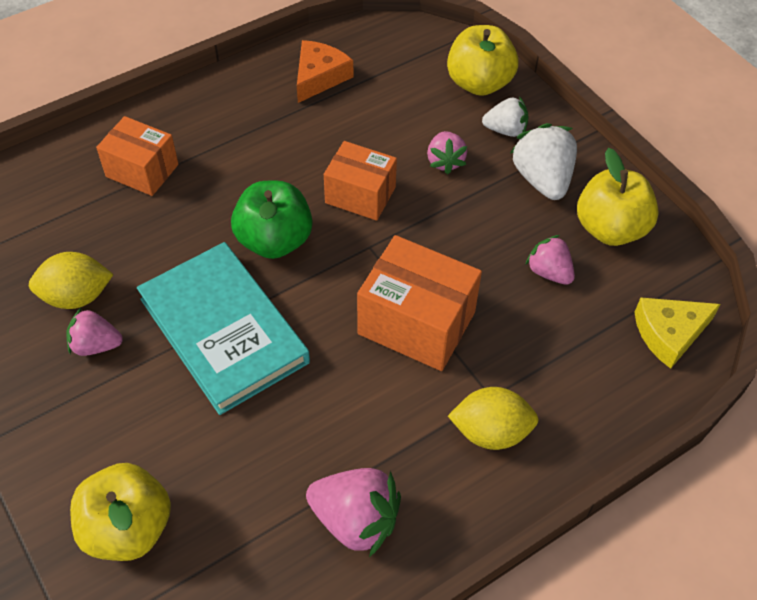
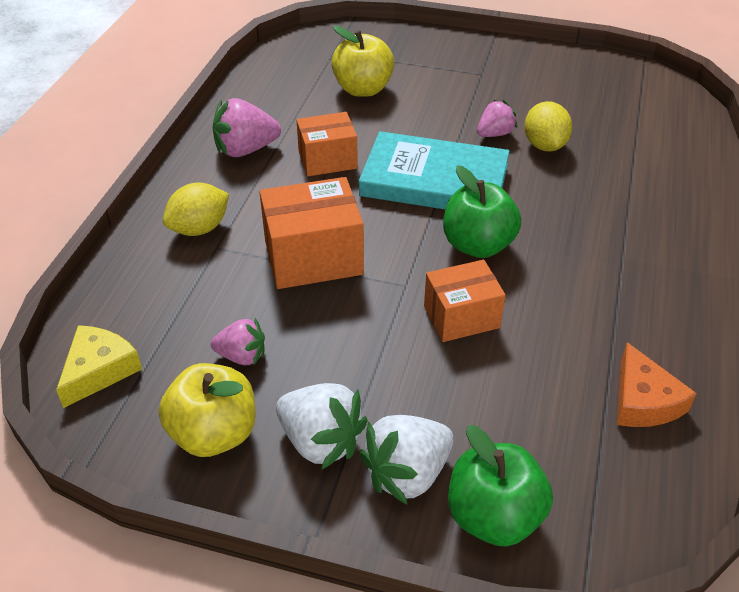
camera: 140 degrees right, 10 degrees down
(77, 296) = (544, 145): yellow lemon -> yellow lemon turned 45 degrees counterclockwise
(142, 170) = (636, 229): orange box -> orange box (327, 160)
(445, 161) = (428, 396): pink strawberry -> none
(479, 83) = (494, 516): yellow apple -> green apple
(505, 130) = (407, 474): white strawberry -> white strawberry, size x1.58

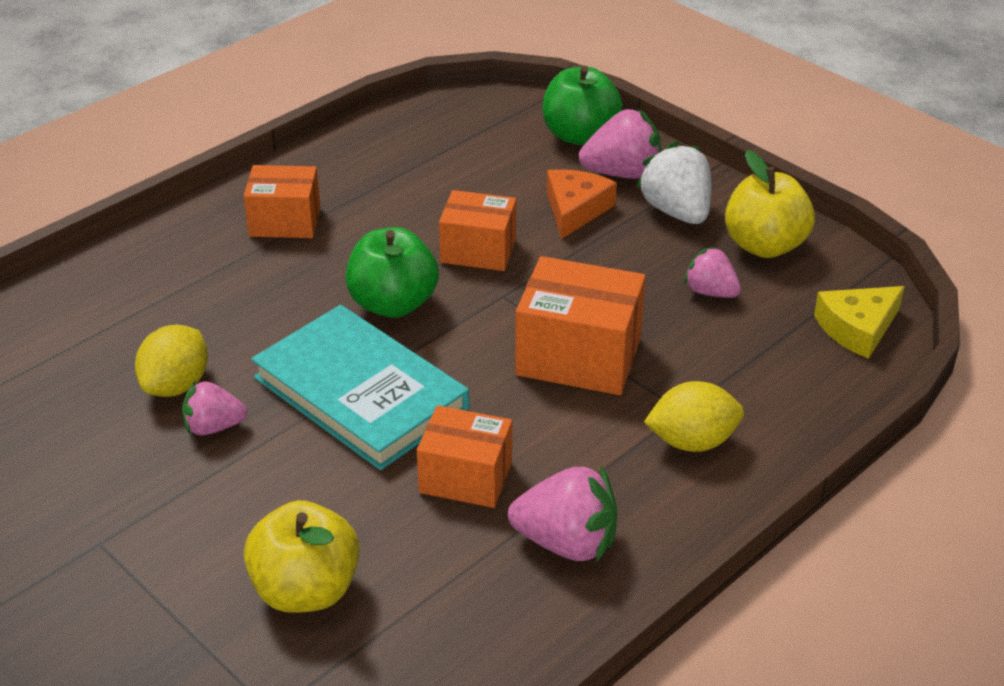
camera: 150 degrees left, 5 degrees down
(407, 474) = (622, 173): white strawberry -> pink strawberry
(635, 279) = (285, 221): none -> orange box
(643, 400) = (397, 150): orange cheese -> orange cheese (575, 210)

